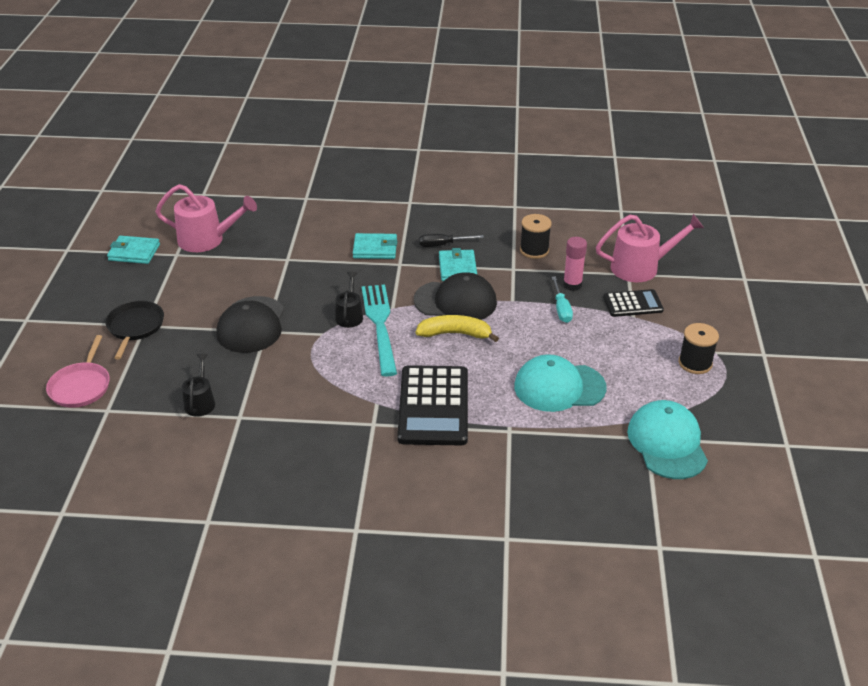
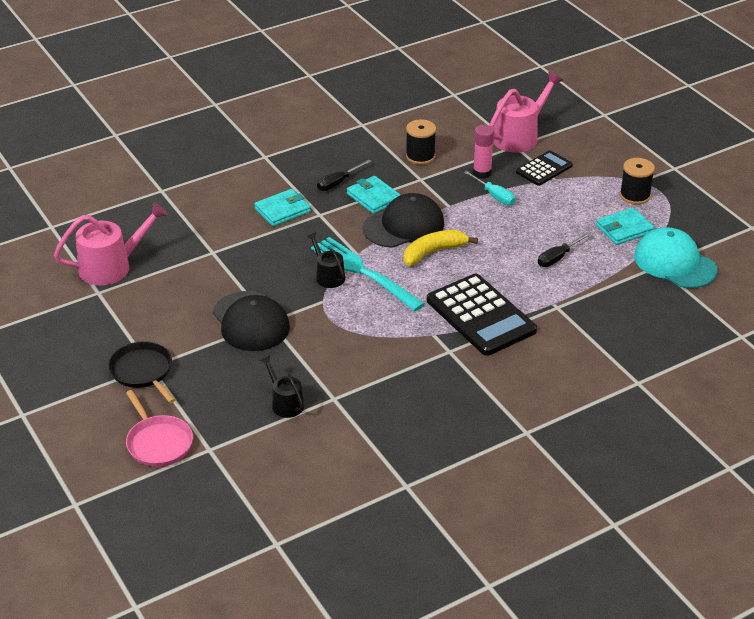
camera: 35 degrees left, 0 degrees up
(134, 252) = (52, 308): turquoise wallet -> turquoise wallet (624, 229)
(559, 387) = (558, 257): turquoise cap -> black screwdriver

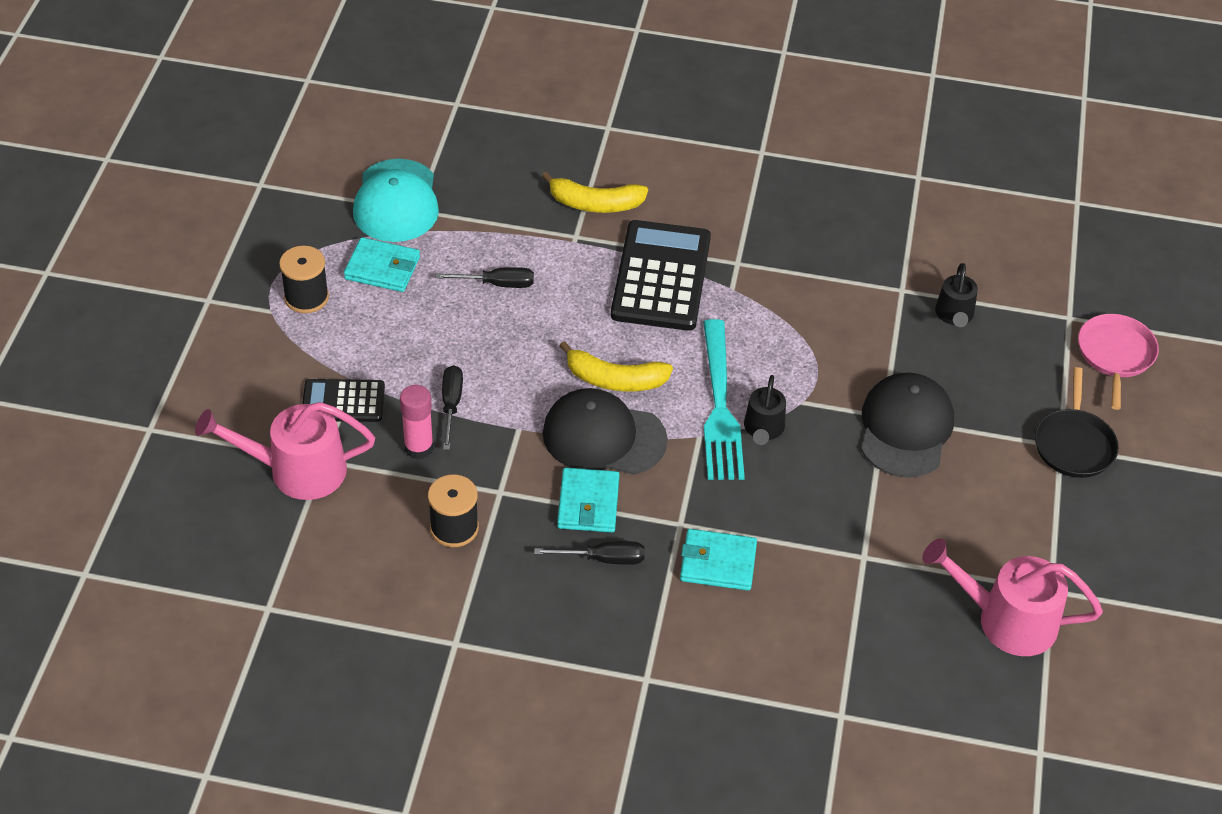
camera: 140 degrees left, 10 degrees up
(494, 196) = (451, 405): turquoise screwdriver -> black screwdriver
(574, 331) = (595, 204): none -> yellow banana

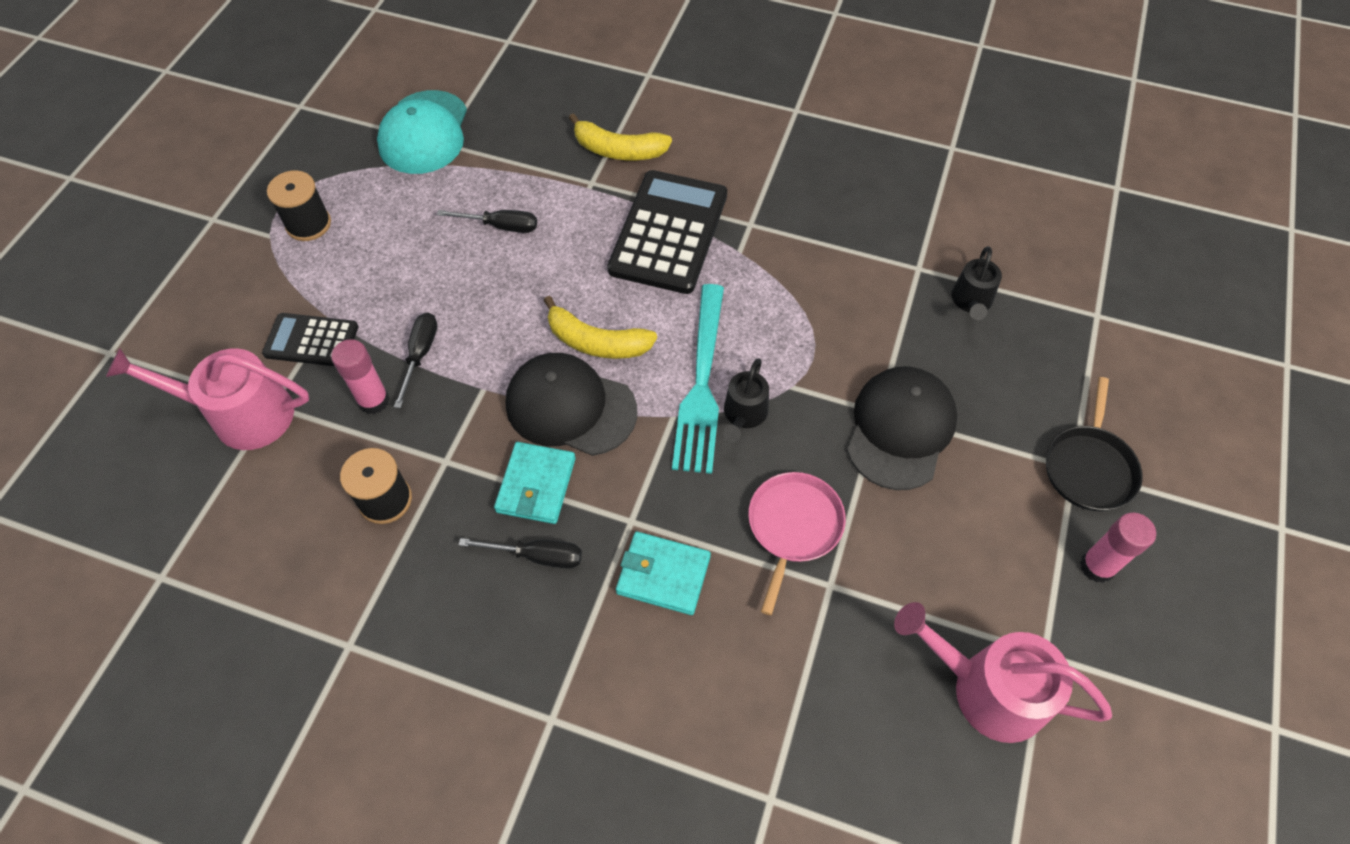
camera: 10 degrees right, 10 degrees up
(382, 268) = (391, 200): turquoise wallet -> none
(1088, 520) = (1097, 566): none -> pink glue stick
(1115, 355) = (1145, 363): pink pan -> pink pan (793, 527)

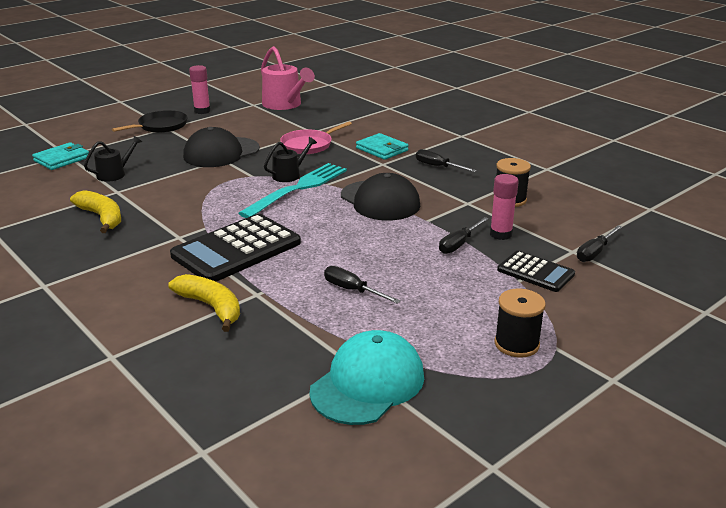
camera: 150 degrees left, 30 degrees down
(242, 414) = (595, 252): pink watering can -> black screwdriver
(536, 485) = (422, 183): turquoise wallet -> turquoise wallet (62, 159)
(597, 342) = (340, 218): yellow banana -> yellow banana (102, 217)

